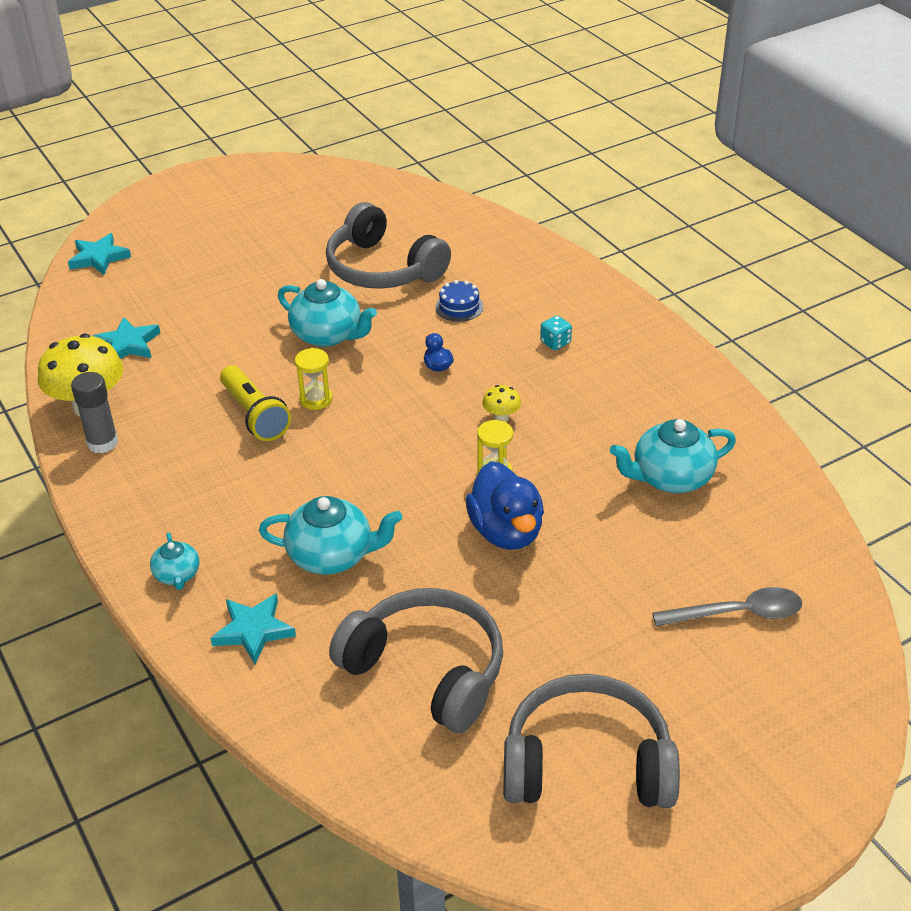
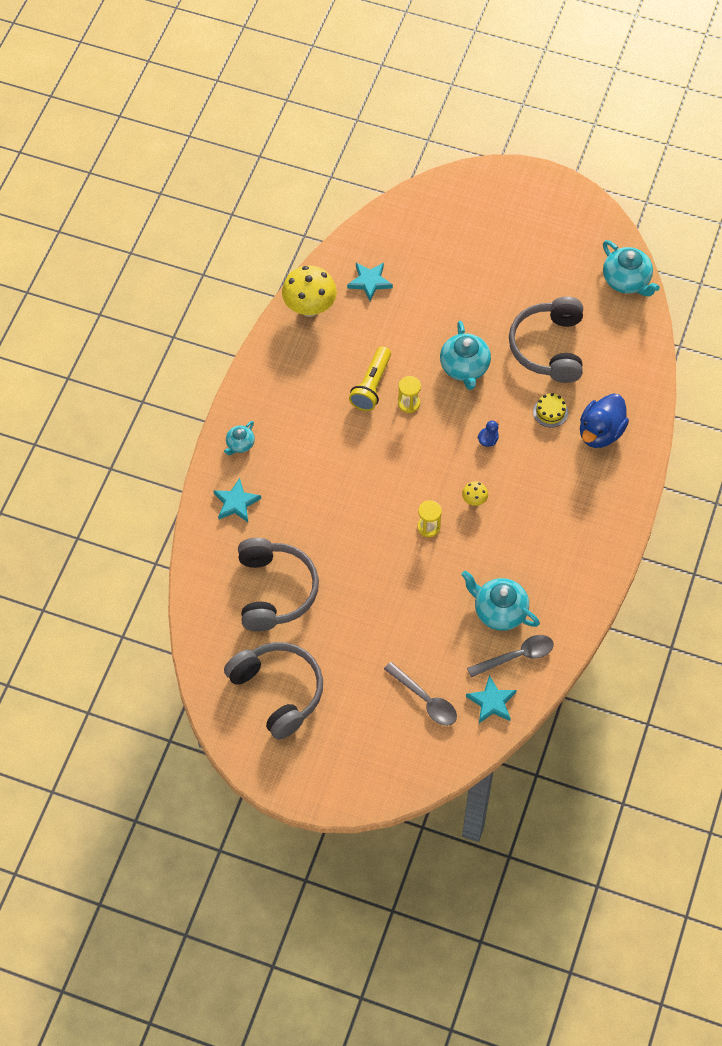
camera: 50 degrees right, 20 degrees up
(99, 258) = (424, 202): turquoise star -> turquoise star (492, 702)
(102, 443) = (291, 337): grey glue stick -> none
(332, 556) = (308, 498): turquoise teapot -> turquoise teapot (626, 281)
(459, 307) = (550, 412): blue cake -> yellow cake
(506, 531) = (391, 562): blue duck -> blue duck (600, 432)
(555, 342) = (563, 482): turquoise dice -> none
(748, 497) = (517, 656): none -> grey spoon

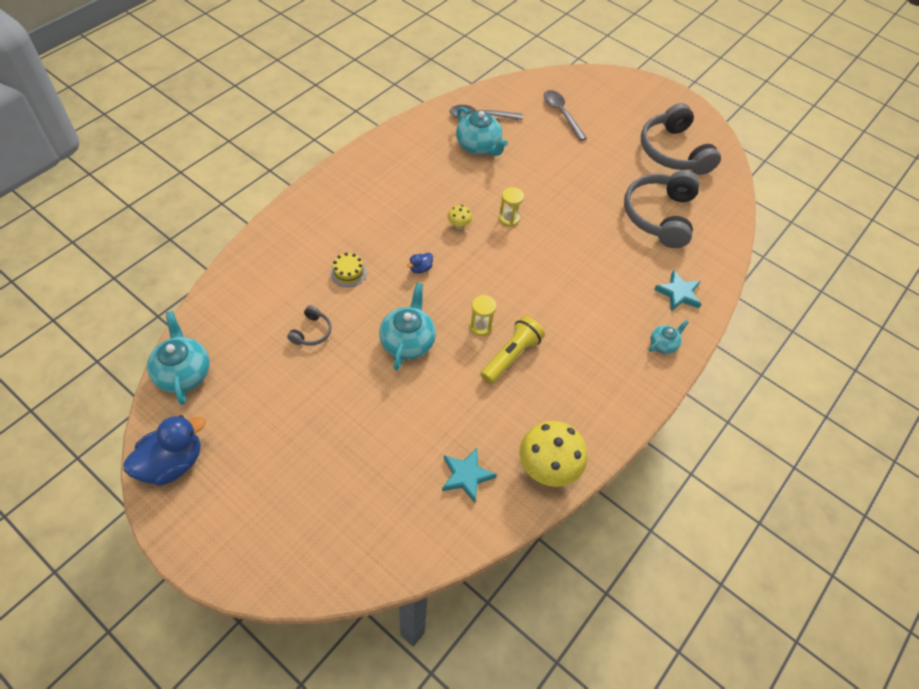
camera: 165 degrees left, 5 degrees down
(492, 702) = (512, 98): turquoise star -> none
(549, 347) = (311, 332): grey headphones -> grey headphones, size x0.44
(600, 432) = (314, 240): blue duck -> blue duck (172, 463)

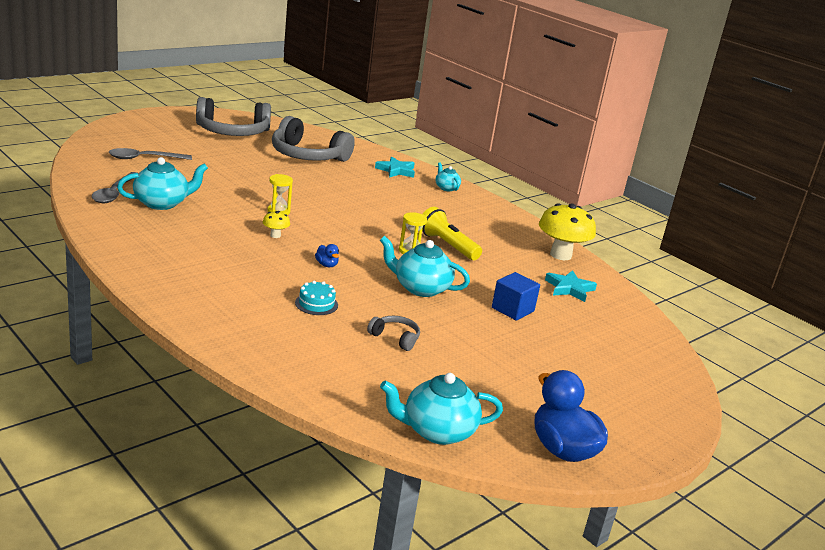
camera: 80 degrees left, 30 degrees down
(348, 272) = (316, 304): yellow cake -> turquoise cake
(396, 421) = (512, 309): none -> blue cube

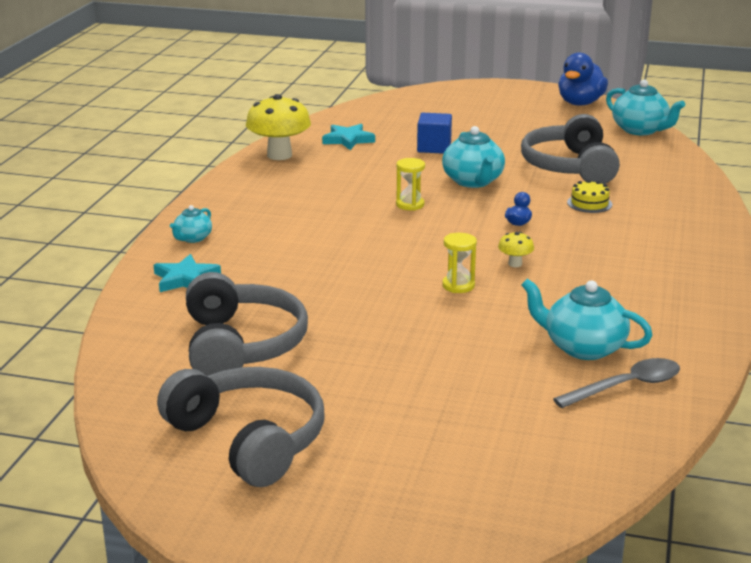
camera: 120 degrees left, 0 degrees up
(144, 158) = (496, 436): grey spoon -> none
(316, 304) = (589, 203): turquoise cake -> yellow cake
(395, 338) = (569, 167): grey headphones -> grey headphones, size x2.26
(447, 245) = (361, 196): yellow flashlight -> none

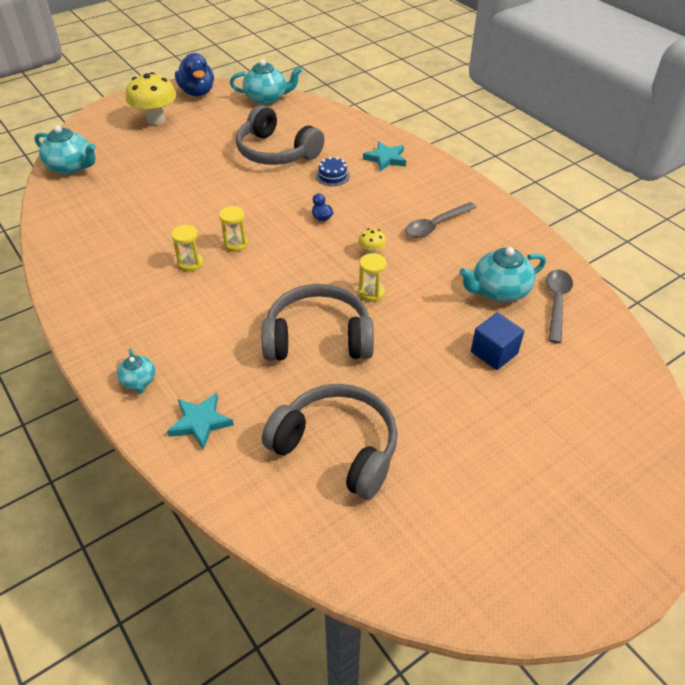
camera: 50 degrees left, 20 degrees up
(249, 440) = (470, 518): grey headphones -> grey headphones (318, 338)
(279, 155) = (68, 256): yellow mushroom -> yellow mushroom (156, 120)
(348, 140) = (96, 210): turquoise star -> turquoise star (386, 159)
(353, 199) = (190, 263): none -> yellow hourglass
(434, 147) = (168, 183): blue cube -> blue cube (494, 352)
(473, 181) = (241, 198): turquoise teapot -> turquoise teapot (71, 167)
(589, 203) = (332, 176): yellow cake -> blue cake
(619, 278) = (435, 225): none -> grey spoon

